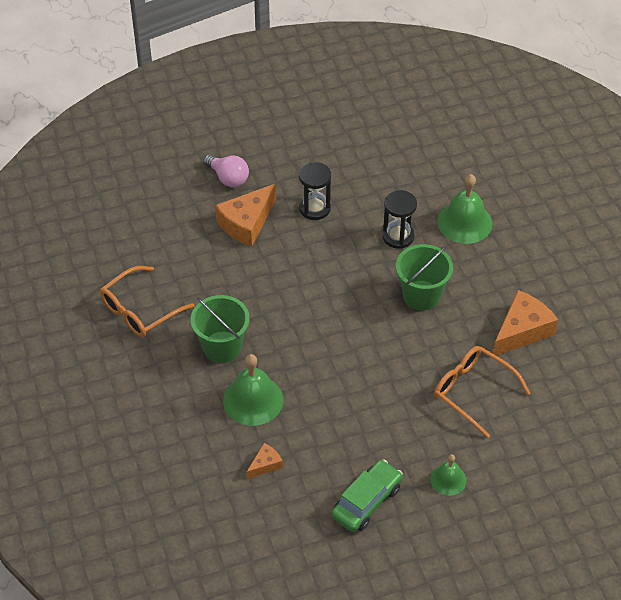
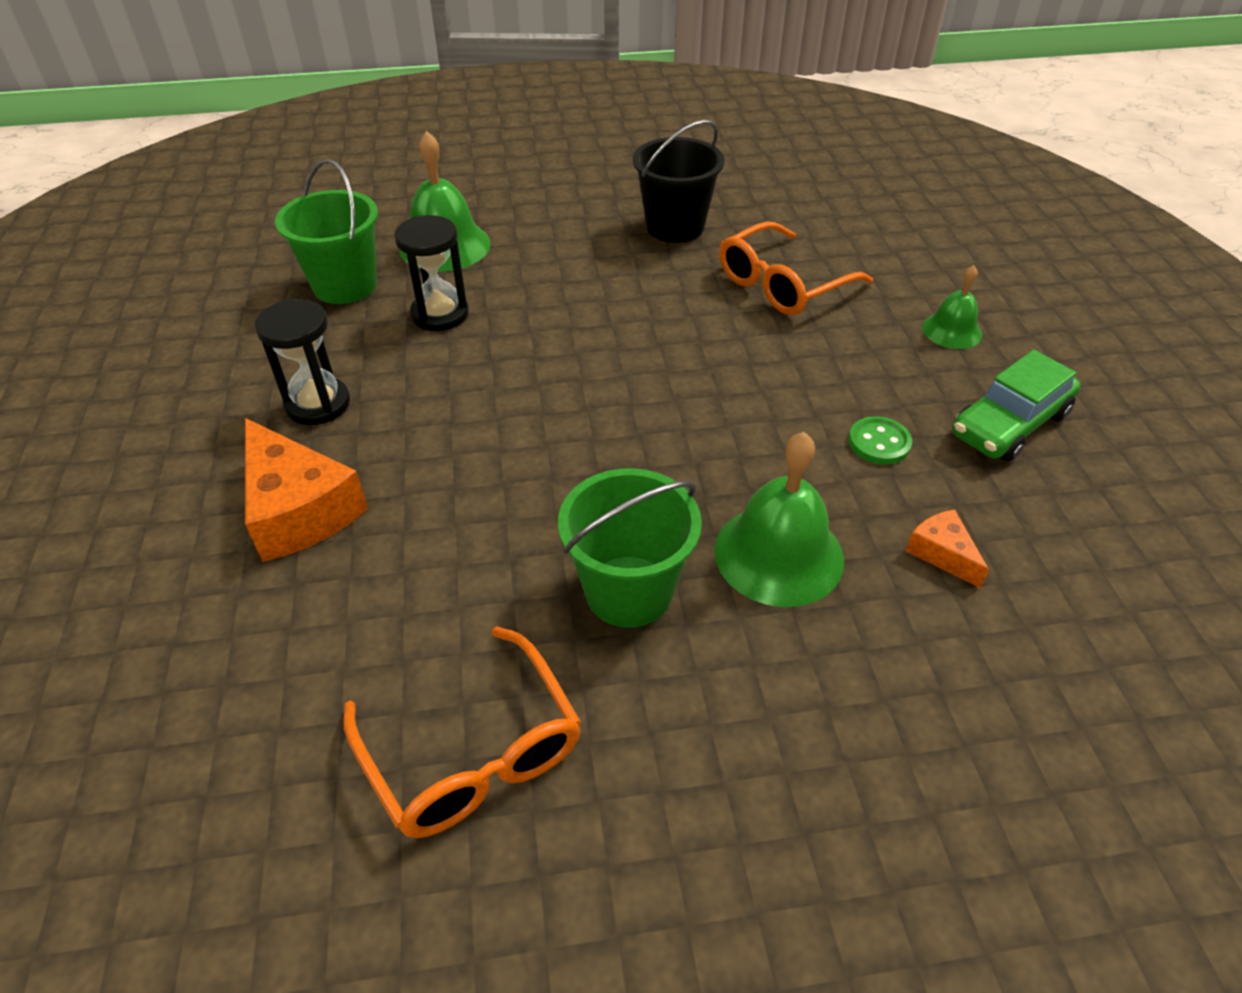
camera: 80 degrees left, 5 degrees down
(228, 178) = (149, 526): pink light bulb -> none
(338, 440) = (879, 443): none -> green button
(367, 502) = (1009, 424): green car -> green car turned 90 degrees counterclockwise
(421, 295) = (578, 307): green bucket -> green bucket (345, 285)
(522, 331) = (675, 227): orange cheese -> black bucket

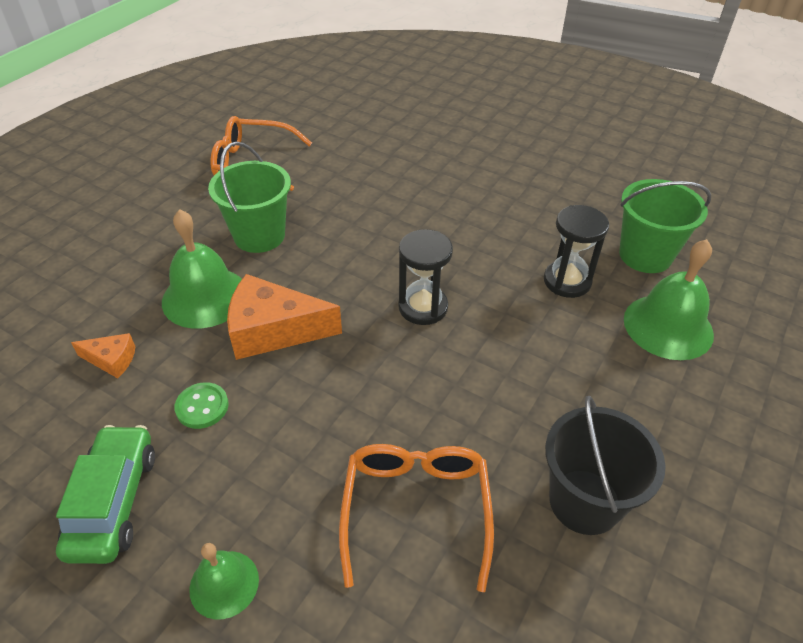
camera: 130 degrees right, 0 degrees up
(299, 509) = (437, 169): orange cheese -> orange cheese (273, 330)
(318, 404) = (516, 201): black hourglass -> black hourglass (423, 307)

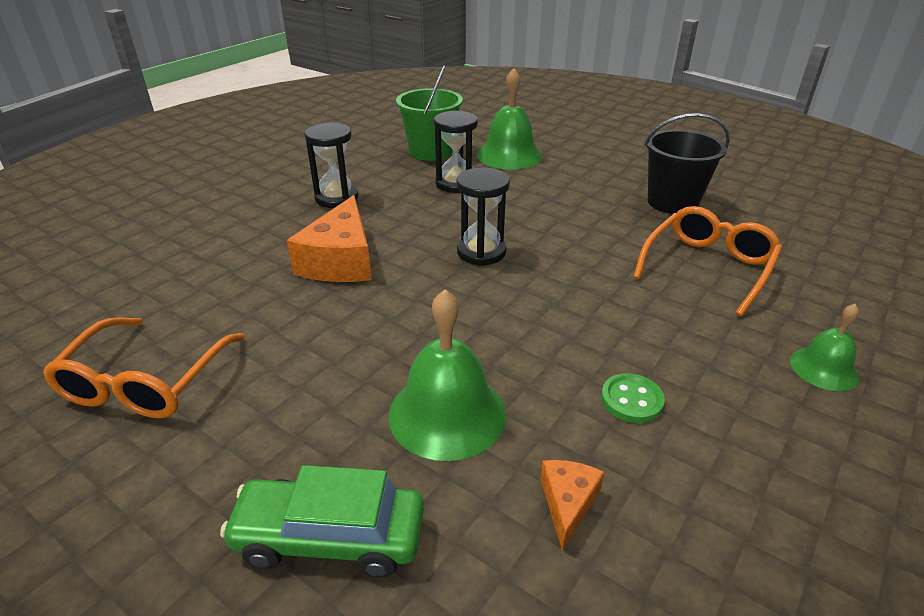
camera: 85 degrees left, 10 degrees down
(114, 502) = (780, 463): green car -> green car (330, 537)
(259, 236) = (332, 367): green bucket -> none
(273, 330) = (511, 349): orange cheese -> orange cheese (340, 260)
(416, 511) = (707, 267): orange glasses -> orange glasses turned 120 degrees clockwise
(507, 201) = (336, 198): none -> black hourglass

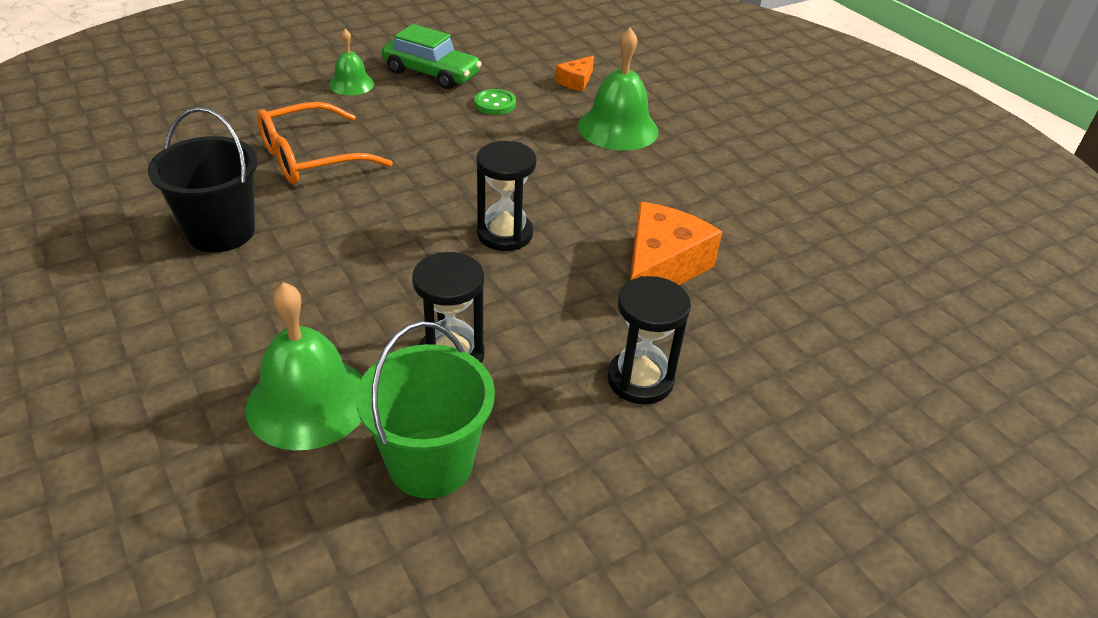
camera: 160 degrees left, 5 degrees up
(146, 381) = (834, 203): orange glasses -> none
(330, 537) = (705, 102): green car -> green car (431, 73)

